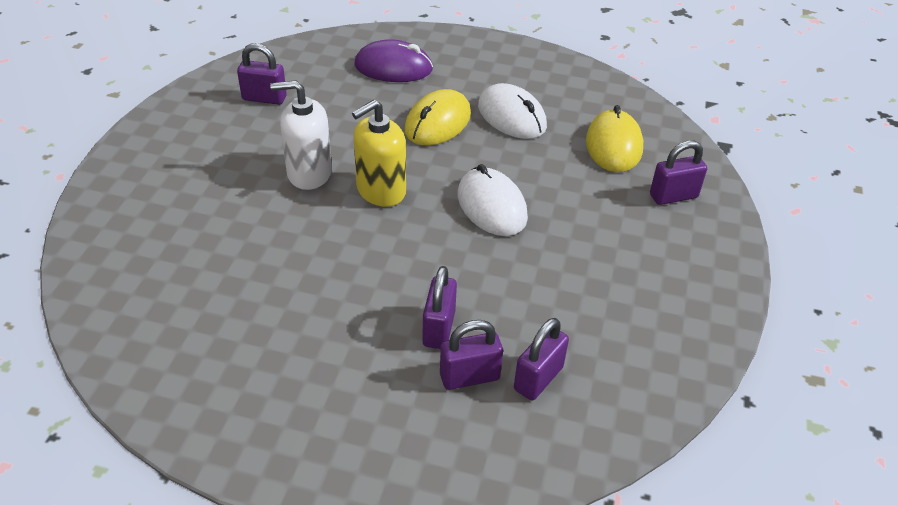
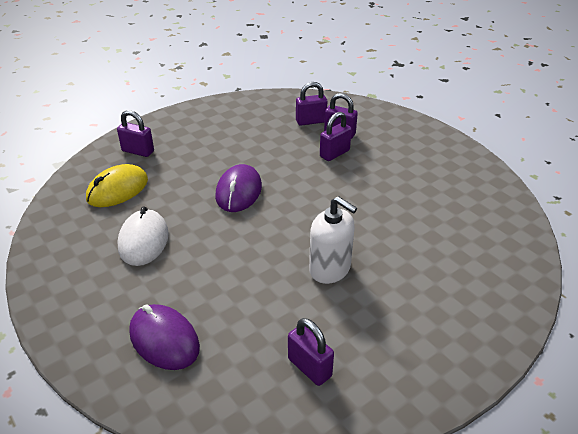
camera: 140 degrees left, 5 degrees down
(381, 191) = (293, 232): yellow soap dispenser -> none
(437, 122) = (198, 263): yellow mouse -> none
(491, 206) = (238, 191): white mouse -> purple mouse

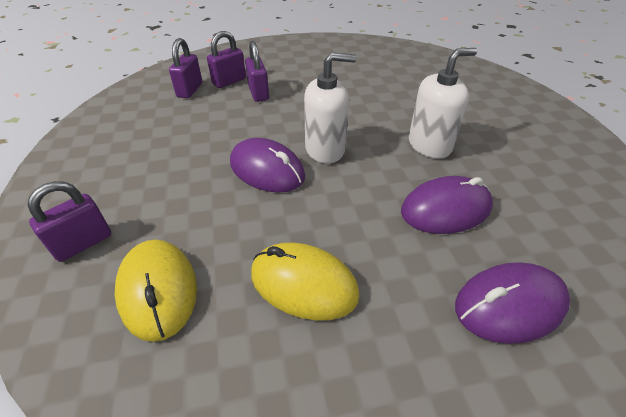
camera: 65 degrees left, 5 degrees up
(143, 240) = (303, 284): white mouse -> yellow mouse
(247, 293) = (445, 209): none -> purple mouse
(282, 211) = (325, 149): none -> white soap dispenser
(309, 367) = (561, 195): purple padlock -> none

